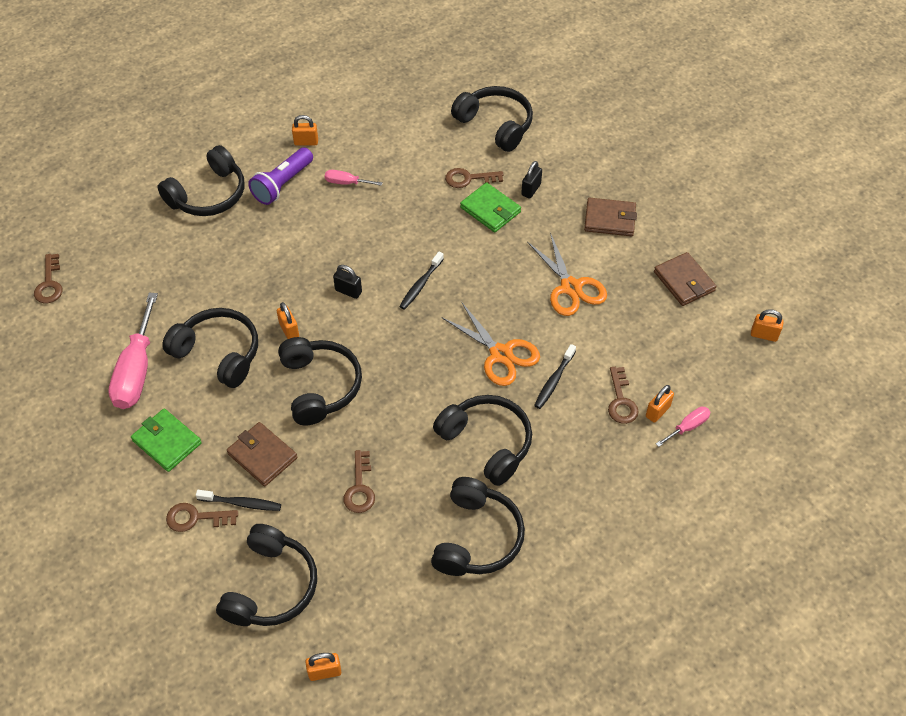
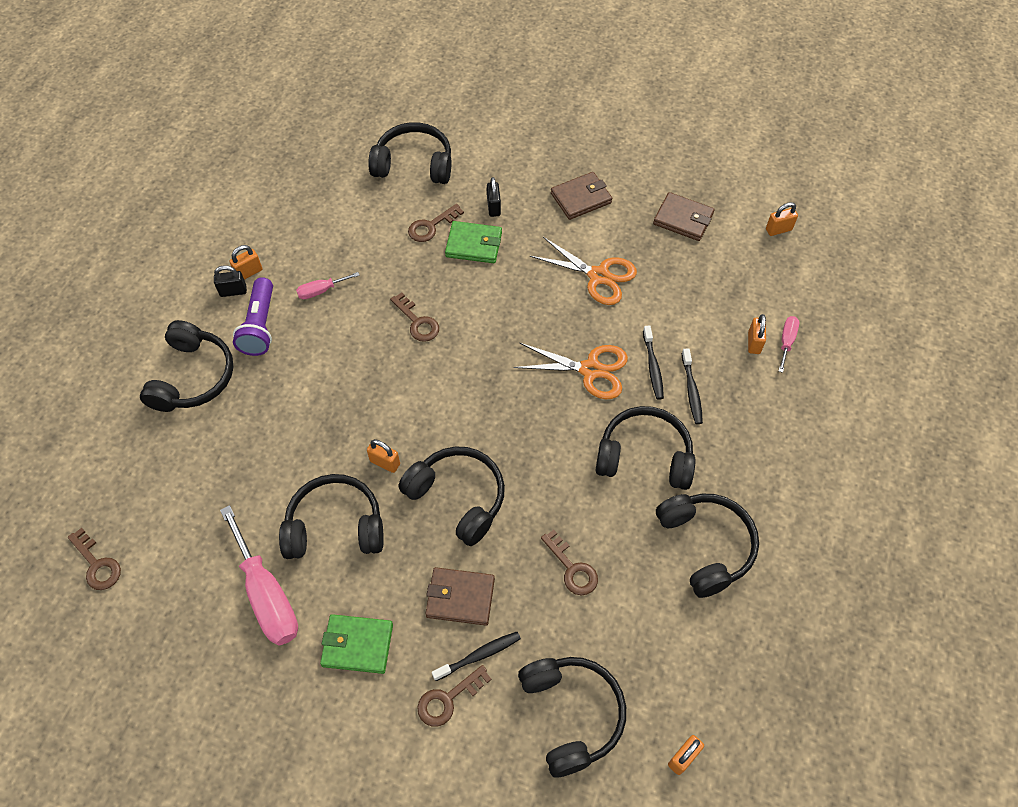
camera: 35 degrees left, 5 degrees up
(348, 291) = (409, 392): black padlock -> black padlock (233, 291)
(420, 285) = (469, 348): black toothbrush -> black toothbrush (691, 390)
(621, 401) = (719, 351): brown key -> brown key (417, 322)

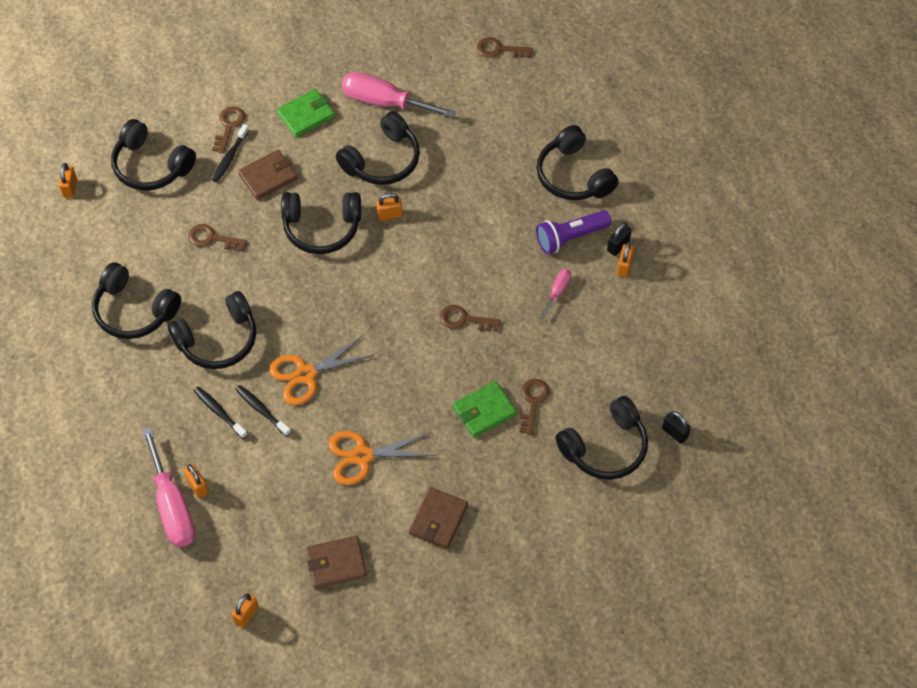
camera: 140 degrees right, 0 degrees up
(260, 326) = (570, 237): purple flashlight -> purple flashlight turned 75 degrees counterclockwise
(493, 207) = (501, 456): black padlock -> black padlock (674, 433)
(786, 341) = (172, 506): pink screwdriver -> pink screwdriver, size x2.07

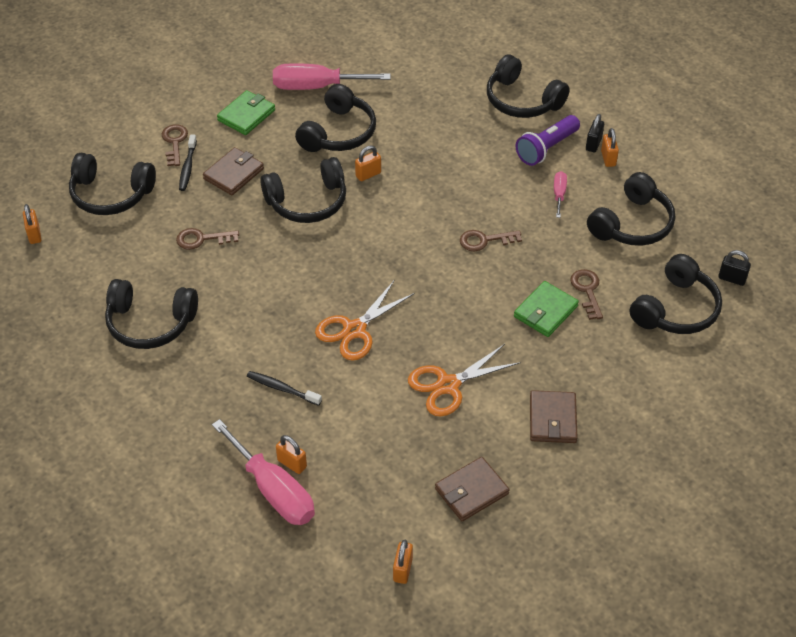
camera: 20 degrees left, 10 degrees down
(218, 340) = (250, 325): black headphones -> black headphones (632, 224)
(261, 410) = (325, 374): black toothbrush -> none
(499, 49) = (402, 22): brown key -> none

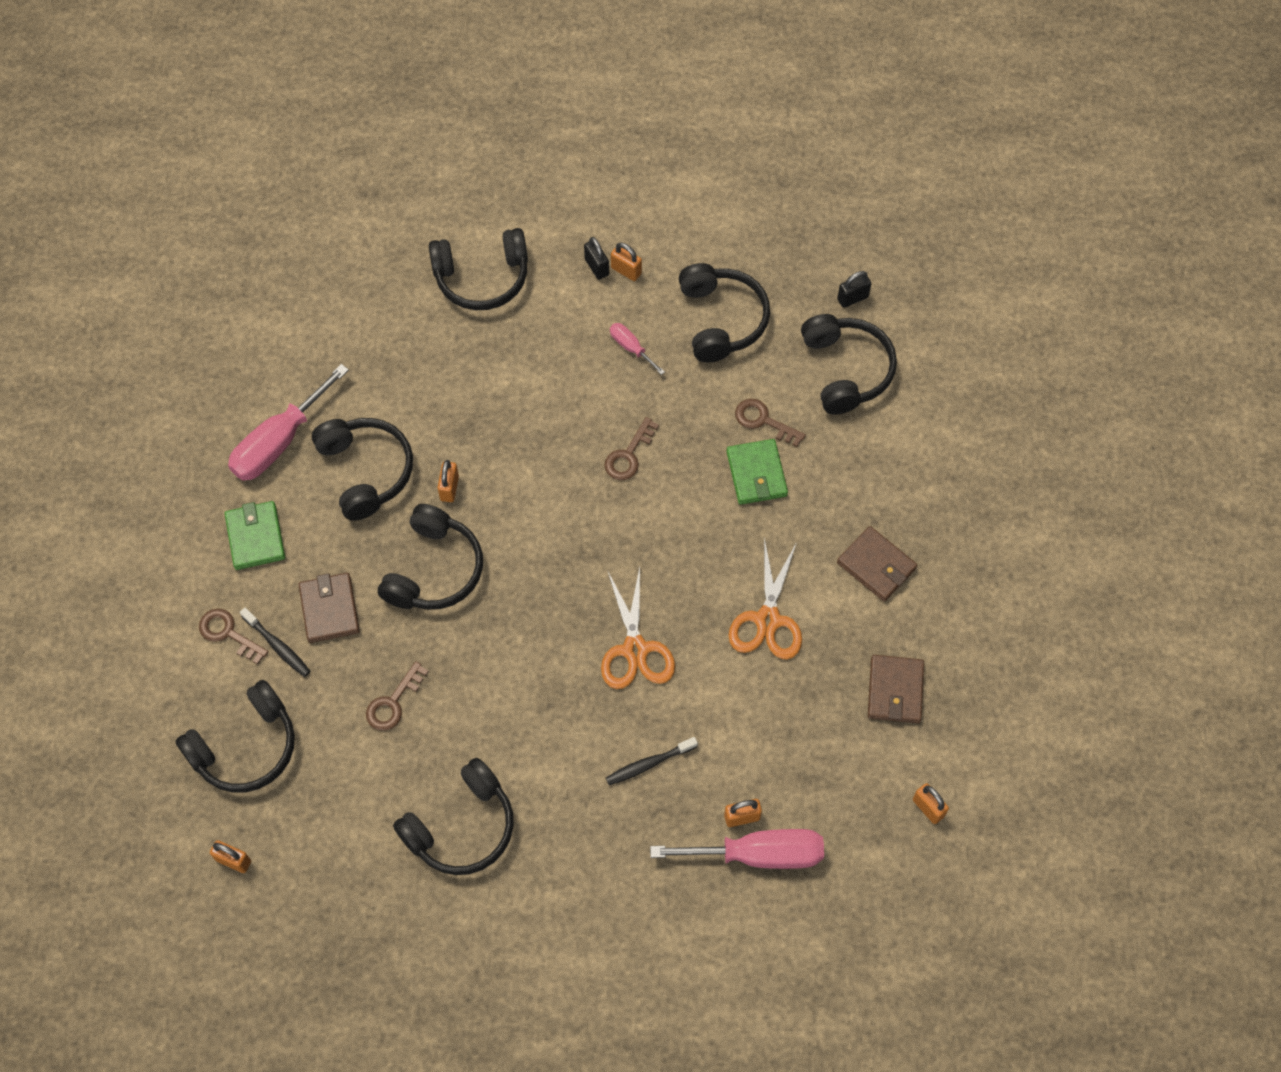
camera: 50 degrees left, 15 degrees up
(546, 148) = (564, 310): purple flashlight -> none

